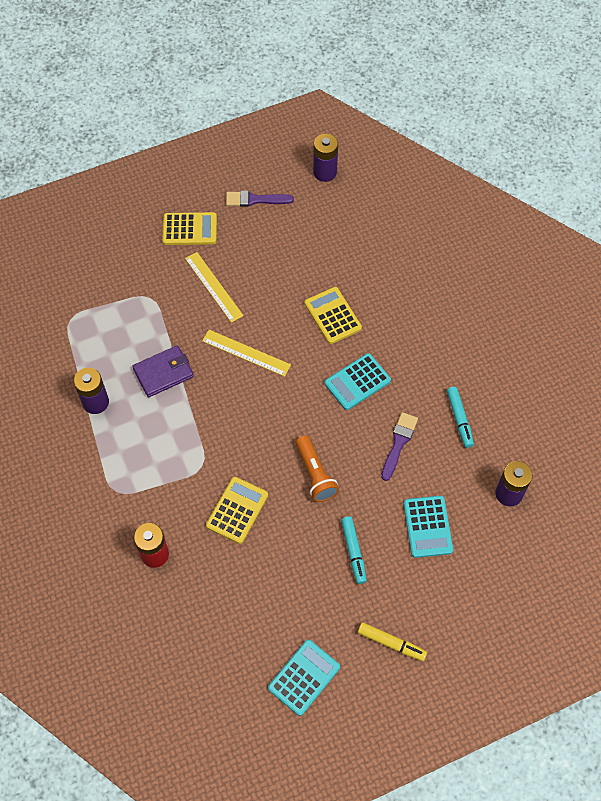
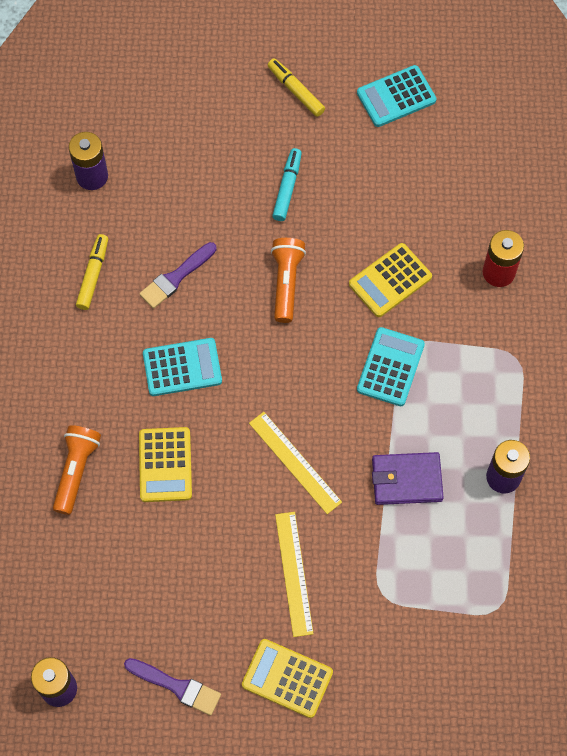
camera: 155 degrees left, 5 degrees up
(389, 289) = (76, 471): none -> orange flashlight
(427, 527) = (197, 180): turquoise calculator -> turquoise calculator (390, 367)
(459, 419) = (93, 275): turquoise marker -> yellow marker

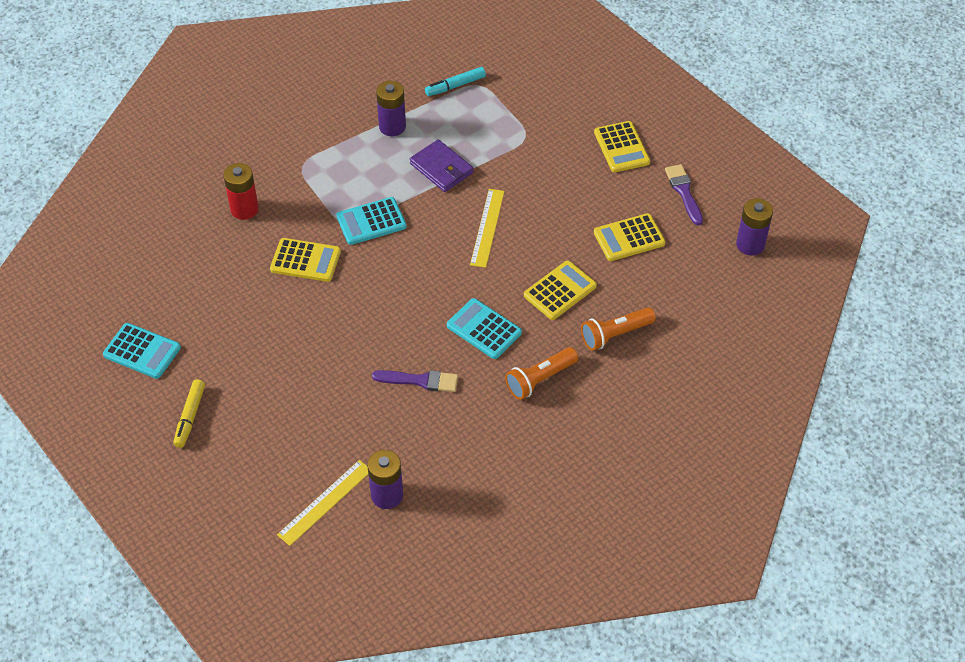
camera: 130 degrees left, 15 degrees down
(93, 275) = (467, 432): yellow marker -> none
(169, 580) = (629, 238): none -> yellow calculator
(286, 283) = (362, 315): orange flashlight -> orange flashlight (540, 379)
(287, 188) = (283, 365): turquoise marker -> turquoise marker (455, 86)
(294, 573) = (558, 183): yellow ruler -> yellow ruler (325, 502)

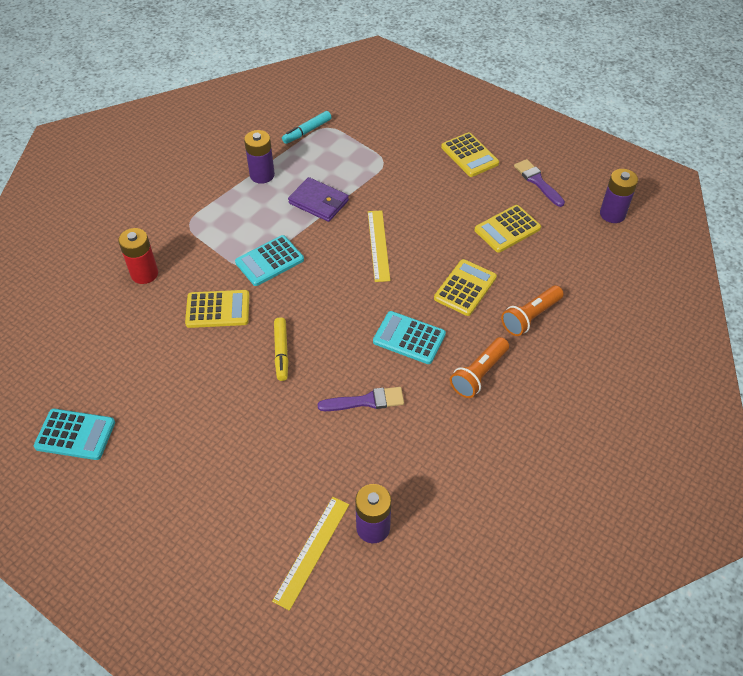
camera: 15 degrees left, 0 degrees up
(190, 417) = (143, 493): yellow marker -> yellow marker (281, 352)

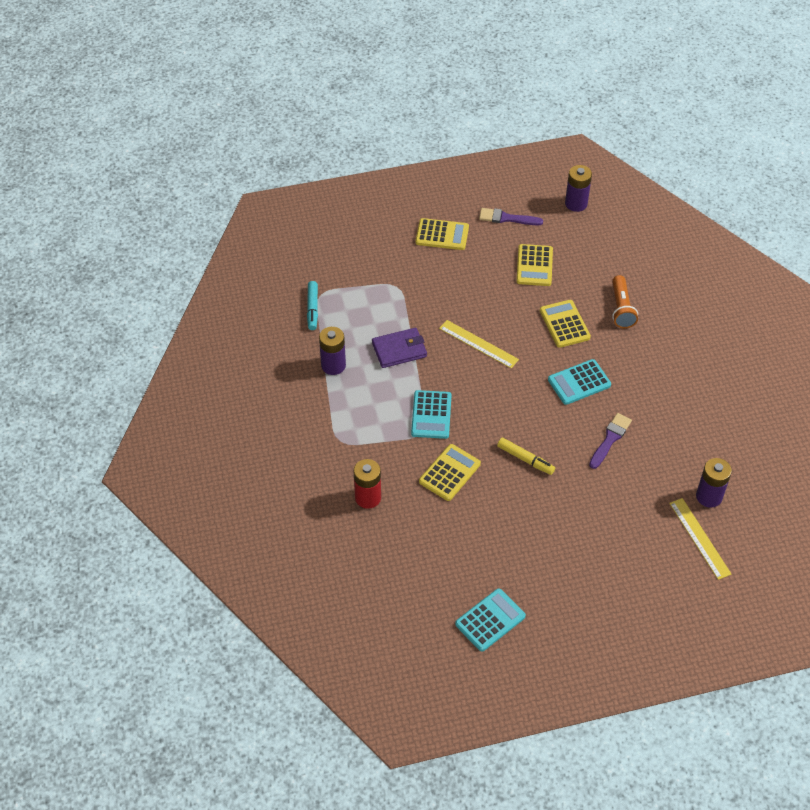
camera: 50 degrees left, 0 degrees up
(479, 374) = (642, 367): orange flashlight -> none

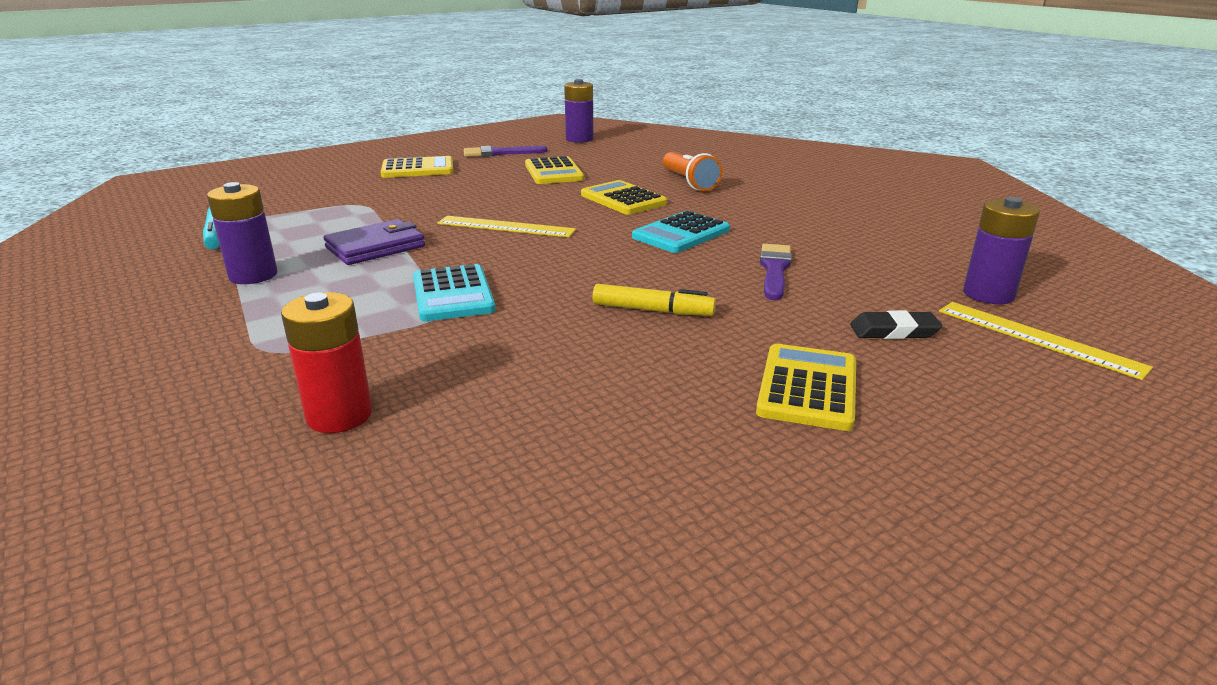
camera: 20 degrees left, 25 degrees down
(449, 473) = (516, 349): yellow calculator -> yellow calculator (808, 388)
(490, 620) = (755, 575): turquoise calculator -> none
(633, 512) = (894, 331): none -> black eraser

